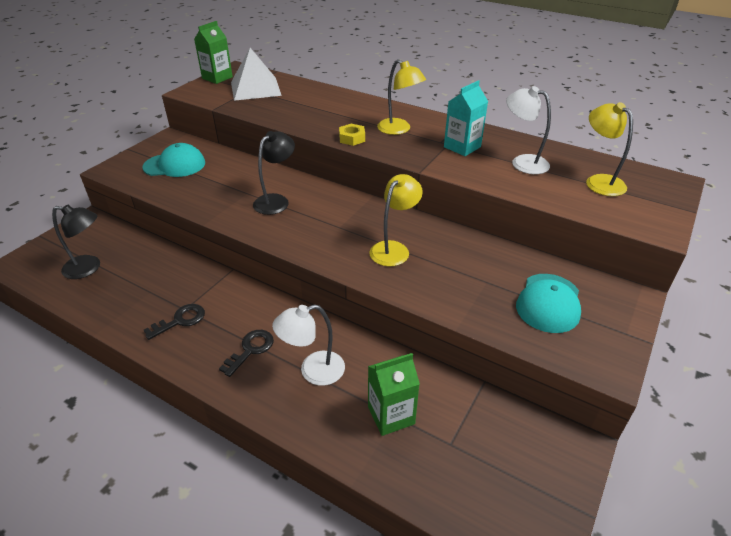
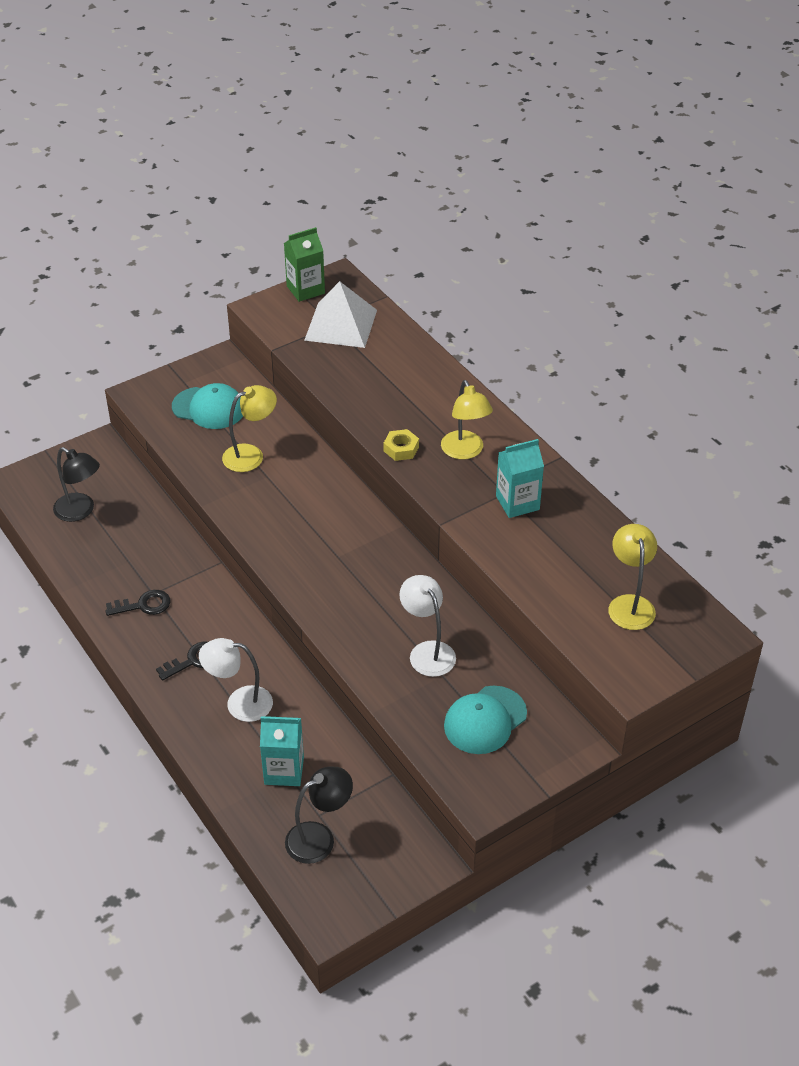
camera: 25 degrees right, 5 degrees up
(276, 201) = (292, 498): black lamp -> black lamp (319, 838)
(391, 415) = (284, 770): green carton -> turquoise carton
(394, 249) = (376, 604): yellow lamp -> yellow lamp (251, 455)
(522, 162) = (568, 548): white lamp -> white lamp (427, 651)

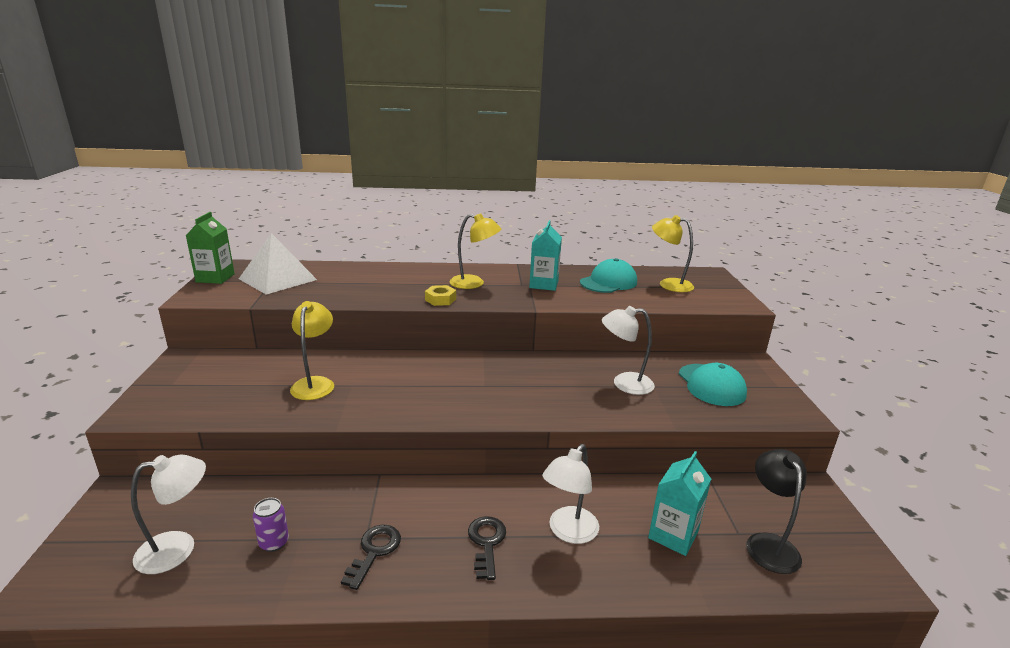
camera: 60 degrees left, 20 degrees down
(80, 511) = (178, 549): black lamp -> white lamp
(116, 551) = (274, 543): none -> purple can
(209, 408) = (225, 383): turquoise cap -> turquoise cap (608, 282)

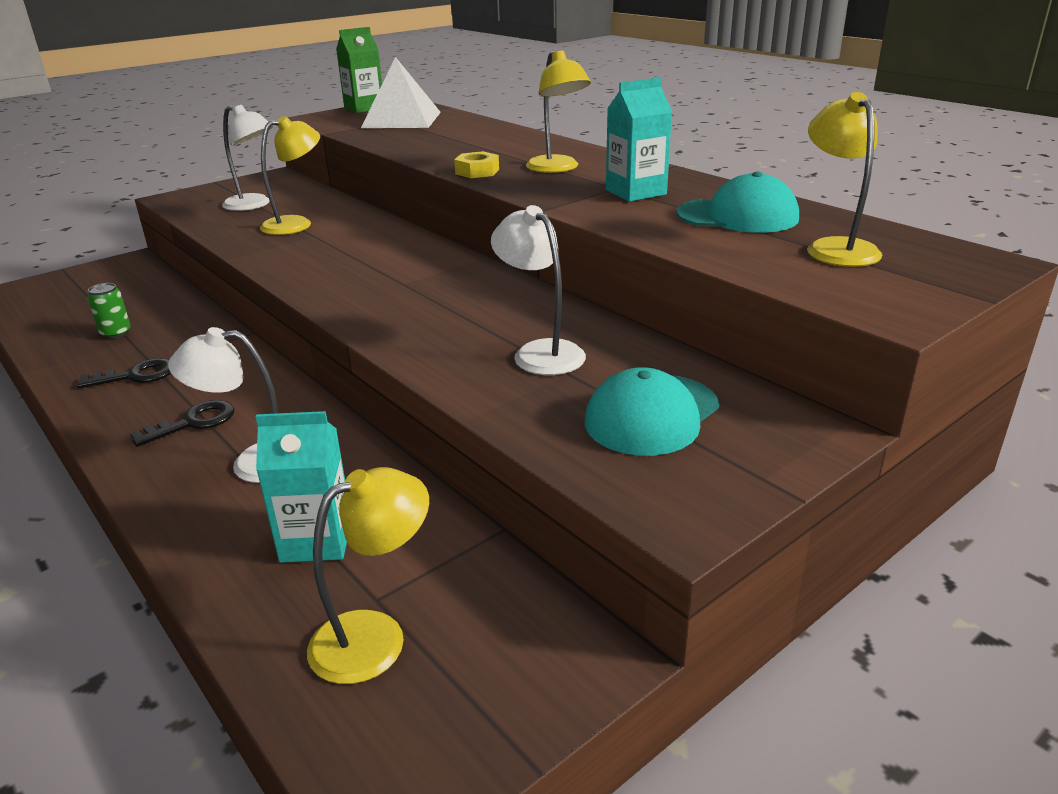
camera: 55 degrees right, 5 degrees up
(178, 549) = (83, 306): white lamp -> white lamp (254, 205)
(274, 543) = (116, 333): purple can -> green can
(768, 544) = (375, 636): black lamp -> yellow lamp

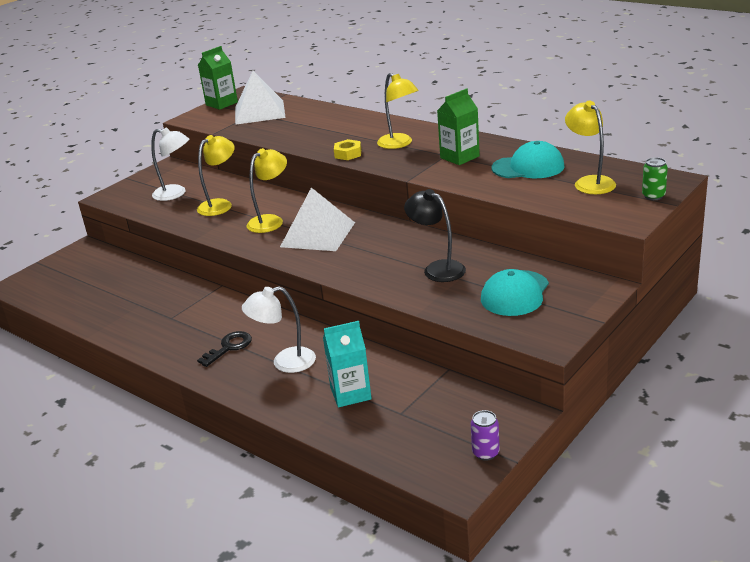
camera: 10 degrees left, 0 degrees up
(116, 333) = (125, 302): green can -> green can (653, 196)
(136, 375) = (166, 326): black key -> none
(375, 636) = (410, 428): yellow lamp -> yellow lamp (271, 221)
(394, 277) = (318, 234): none -> white pyramid
(487, 733) = (485, 453): none -> purple can
(540, 352) = (437, 269): white lamp -> black lamp
(636, 192) = (459, 157): turquoise carton -> green carton

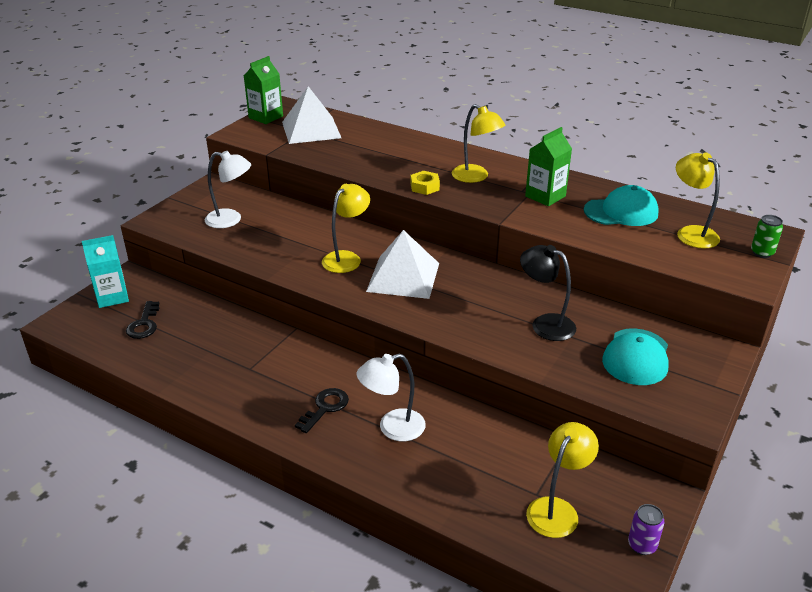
camera: 10 degrees left, 5 degrees up
(88, 285) = (144, 324): none -> black key
(220, 205) = (285, 236): yellow lamp -> yellow lamp (557, 509)
(350, 393) = (475, 468): turquoise carton -> turquoise carton (112, 297)

